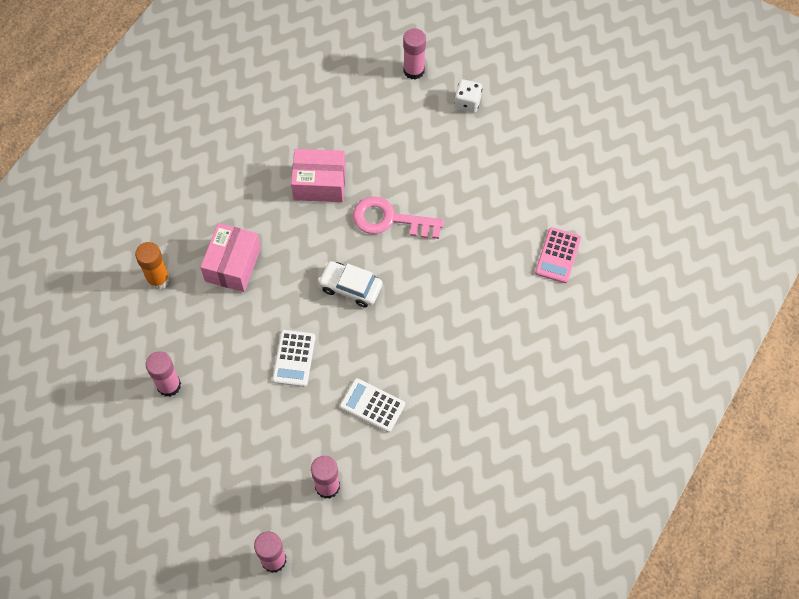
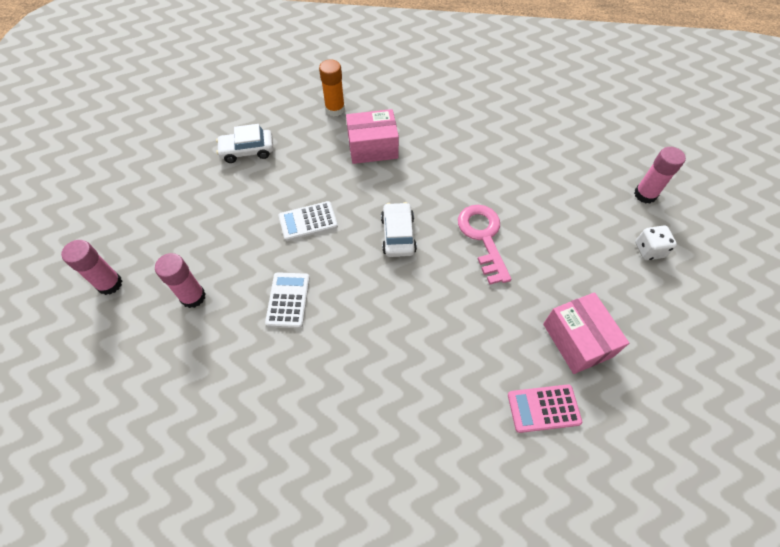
camera: 65 degrees right, 5 degrees down
(169, 385) = (247, 150): pink glue stick -> white car
(319, 183) = (483, 173): pink box -> pink box (577, 340)

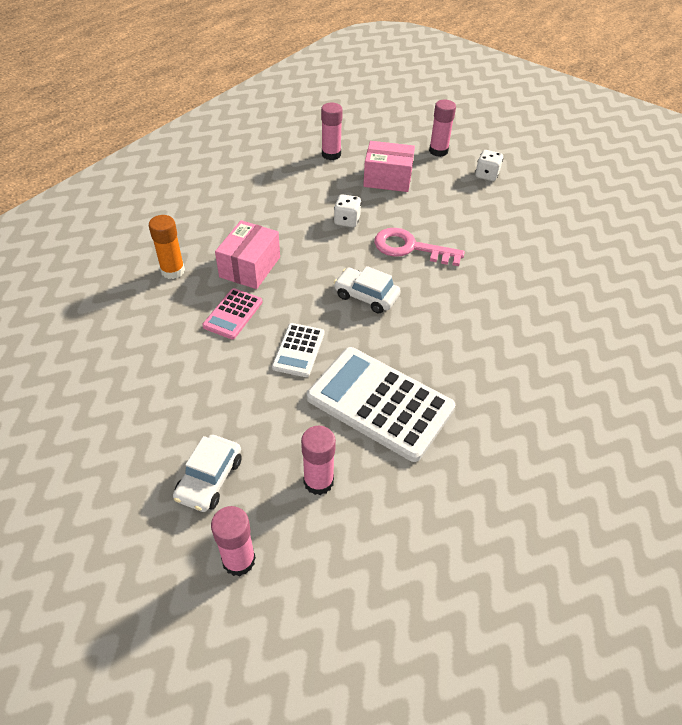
camera: 60 degrees left, 10 degrees down
(247, 150) = (158, 360): white car -> white car (209, 479)
(288, 300) = (380, 403): white calculator -> white calculator, size x1.98
(478, 177) = (347, 220): none -> white dice
(543, 408) = (581, 291): pink calculator -> pink calculator (233, 314)
(555, 123) = (331, 154): none -> pink glue stick
(577, 340) = (537, 246): pink box -> pink box (387, 179)

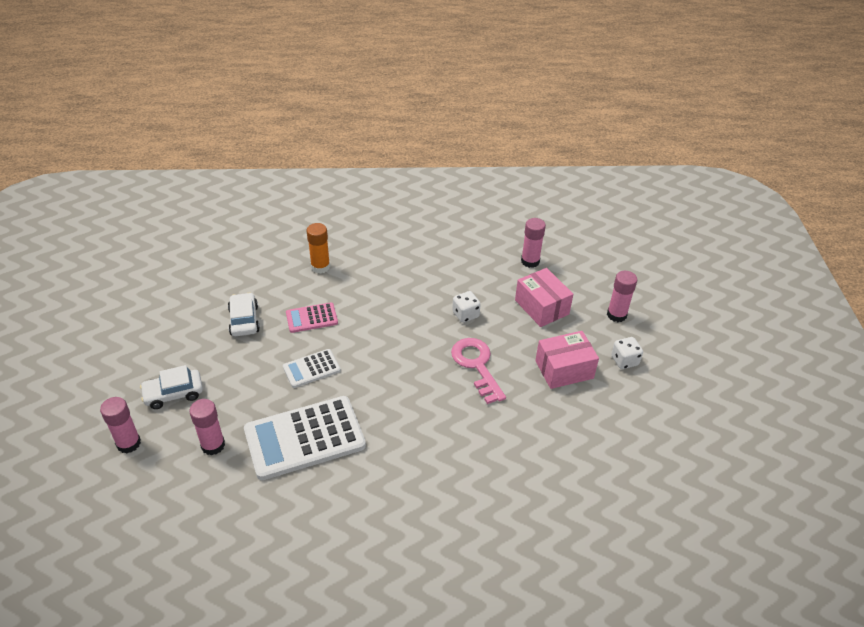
camera: 50 degrees right, 5 degrees down
(250, 267) = (362, 298): pink box -> pink box (564, 369)
(366, 296) = (398, 371): white car -> white car (244, 320)
(380, 403) = (304, 438): white calculator -> white calculator turned 105 degrees counterclockwise

